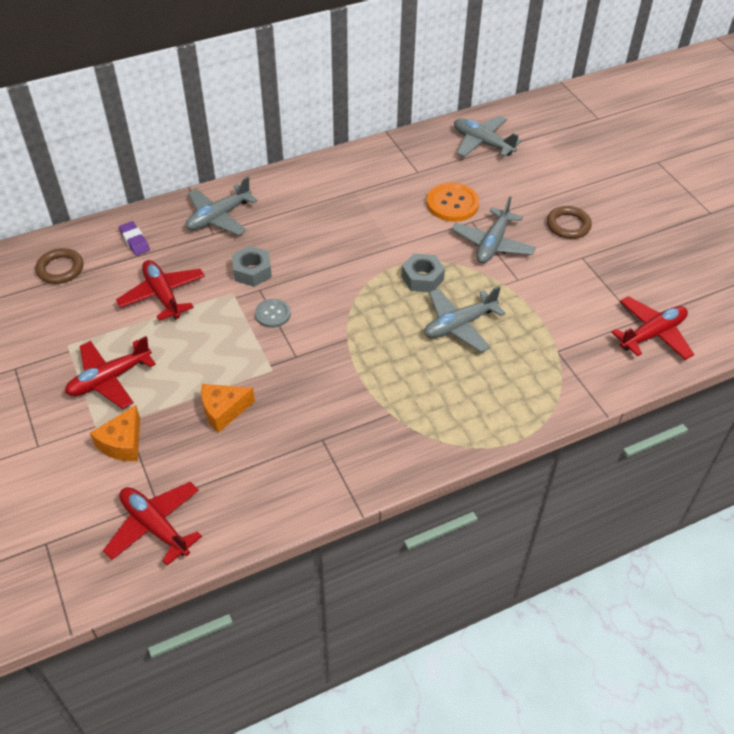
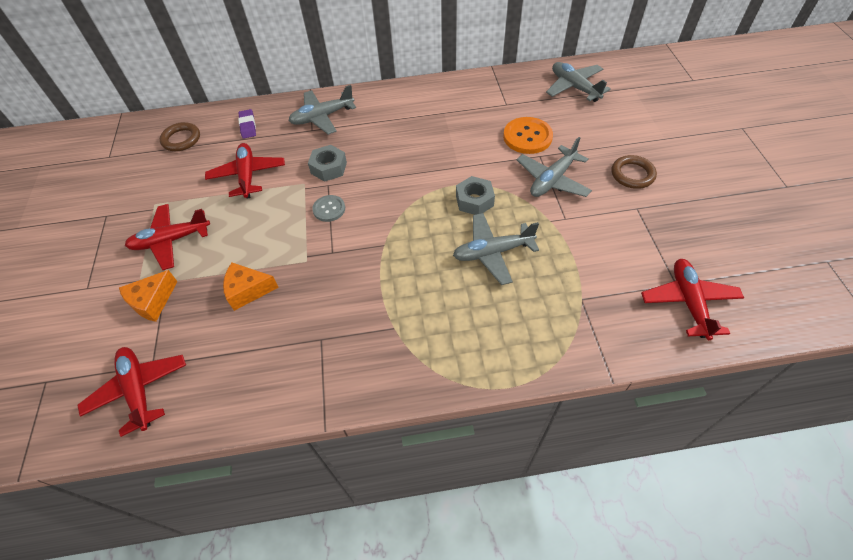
camera: 20 degrees right, 5 degrees up
(652, 334) = (688, 302): red plane -> red plane turned 75 degrees counterclockwise

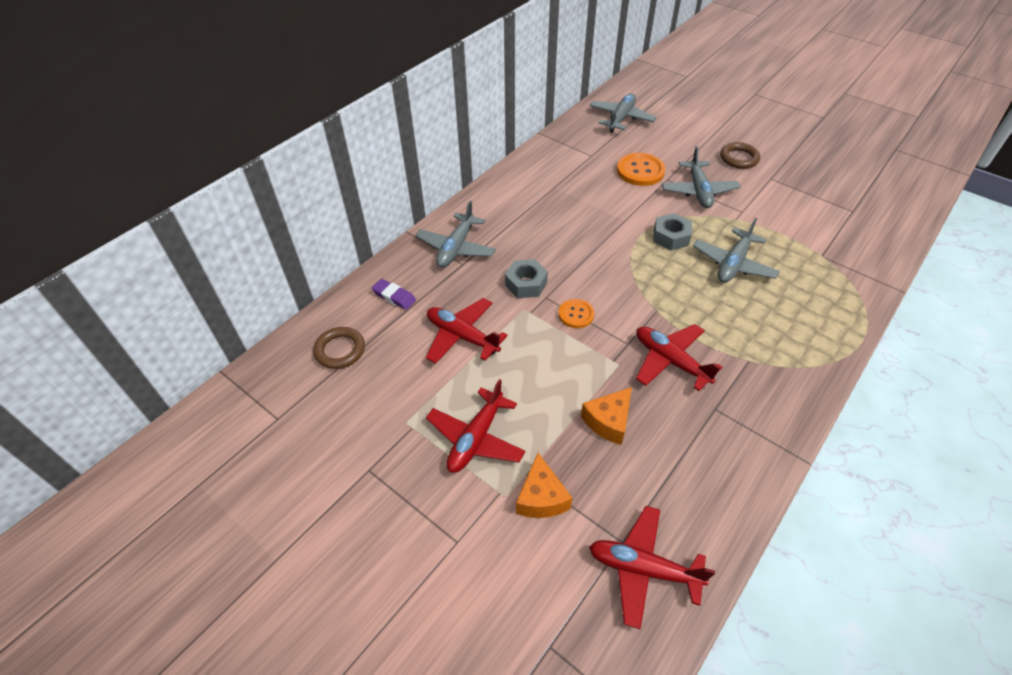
camera: 45 degrees left, 5 degrees down
(329, 209) = (576, 314): grey button -> orange button
(574, 87) = (621, 118): grey plane -> grey plane turned 105 degrees clockwise
(688, 302) = (872, 217): red plane -> red plane (670, 361)

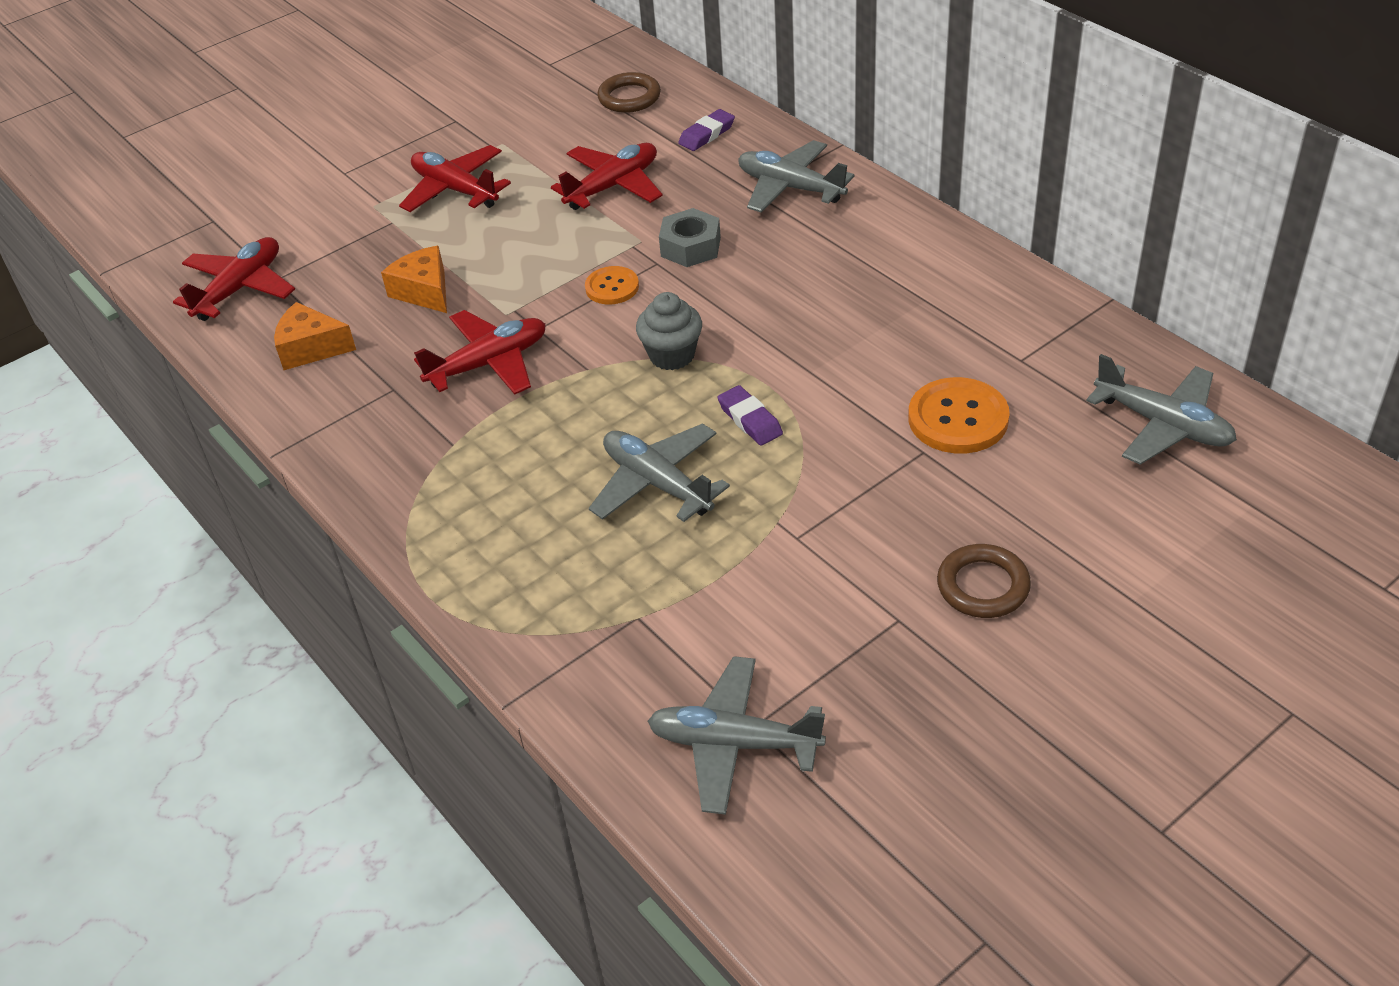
camera: 105 degrees right, 5 degrees down
(541, 497) = (358, 229): orange cheese -> orange cheese (311, 348)
(631, 275) = (672, 355): none -> grey cupcake
(671, 237) = (750, 420): grey nut -> purple eraser
(698, 191) = (876, 489): grey plane -> grey plane (734, 744)

